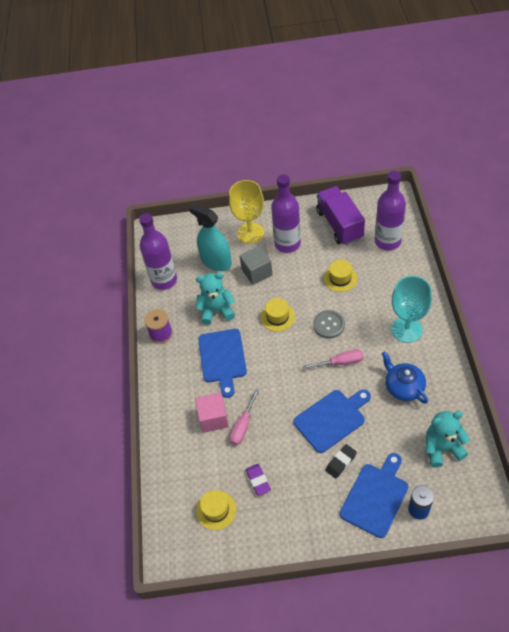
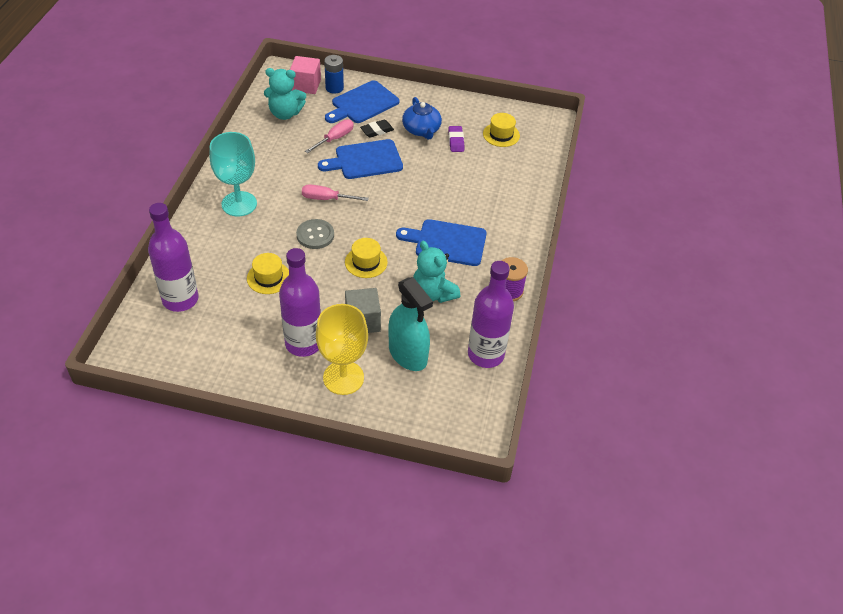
camera: 170 degrees left, 5 degrees down
(213, 418) = (478, 195): pink cube -> pink cube (306, 85)
(216, 311) = (433, 293): turquoise teddy bear -> turquoise teddy bear turned 45 degrees clockwise
(222, 358) = (447, 242): blue cutting board -> blue cutting board turned 90 degrees counterclockwise
(243, 426) = (452, 181): pink screwdriver -> pink screwdriver (335, 138)
(339, 225) = (220, 344): purple truck -> none
(403, 387) = (282, 161): blue teapot -> blue teapot (421, 130)

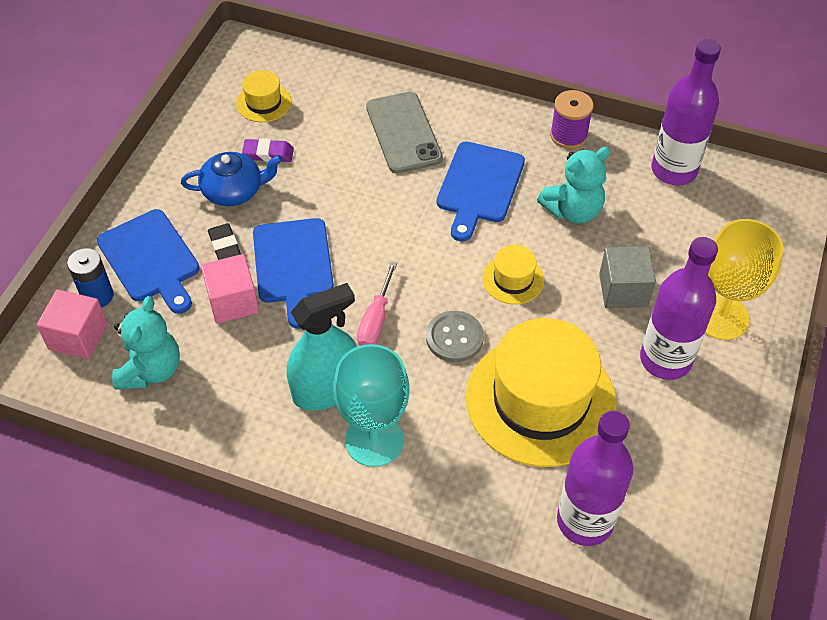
camera: 80 degrees left, 5 degrees up
(268, 277) = (540, 400): yellow hat -> yellow hat, size x2.26
(335, 138) = (233, 301): pink screwdriver -> pink cube
(408, 354) = (678, 246): turquoise spray bottle -> turquoise spray bottle (326, 389)
(489, 202) = (403, 133): none -> grey phone

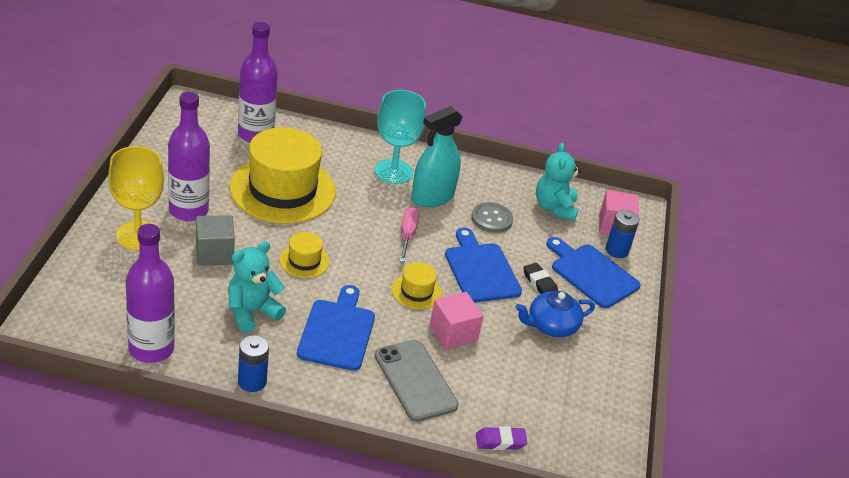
camera: 165 degrees right, 15 degrees down
(233, 301) = (517, 246): pink cube -> pink cube (453, 333)
(263, 102) = (559, 409): yellow hat -> yellow hat (416, 291)
(268, 154) = (535, 358): purple eraser -> purple eraser (500, 441)
(454, 338) = (347, 224): grey button -> grey button (491, 219)
(568, 135) = (252, 381): purple spool -> blue battery

